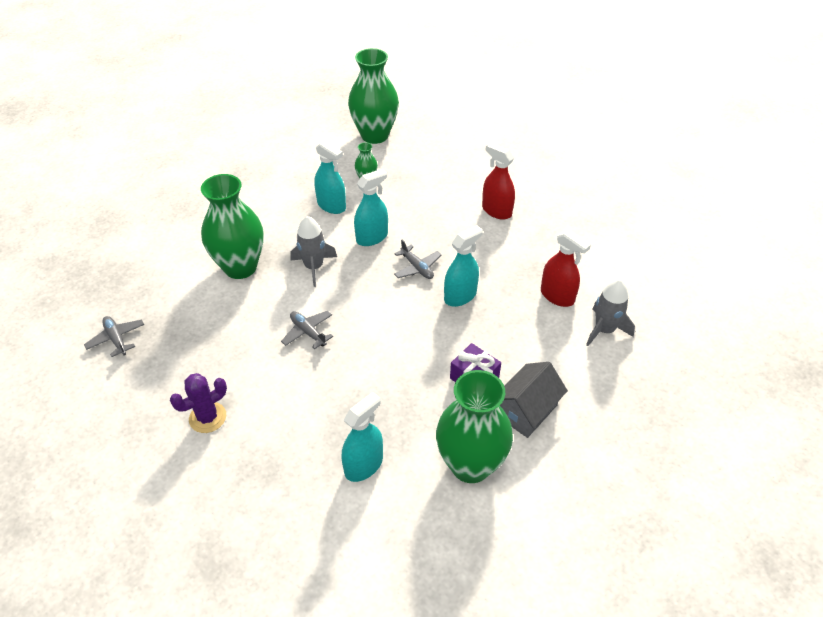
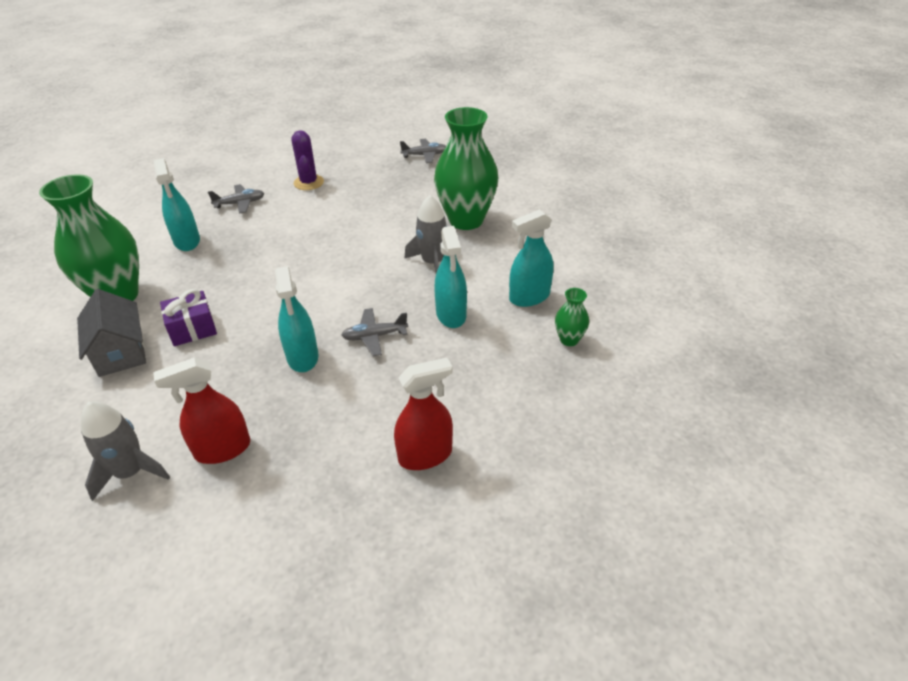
camera: 115 degrees right, 5 degrees down
(308, 332) = (348, 242): grey plane -> grey plane (240, 203)
(374, 135) = (678, 376): green vase -> none

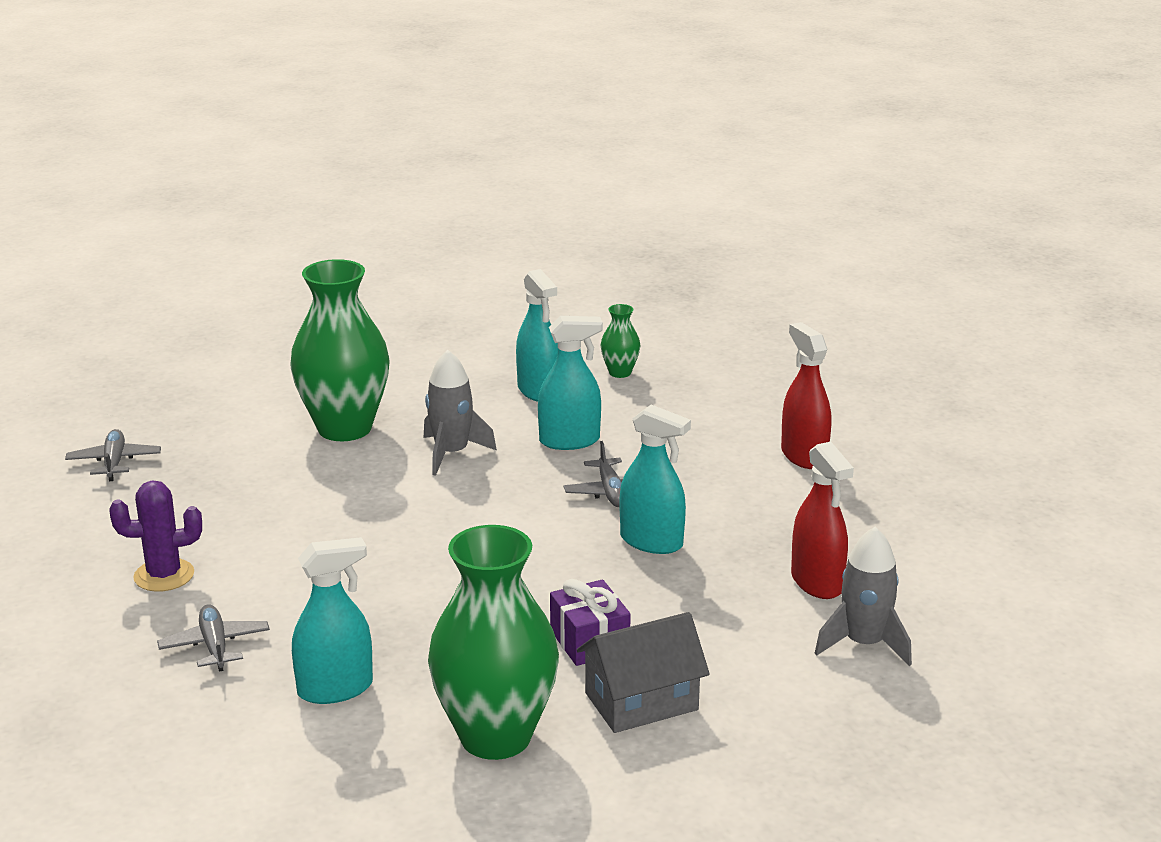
camera: 90 degrees left, 15 degrees down
(302, 357) = (651, 541): turquoise spray bottle -> turquoise spray bottle turned 45 degrees clockwise

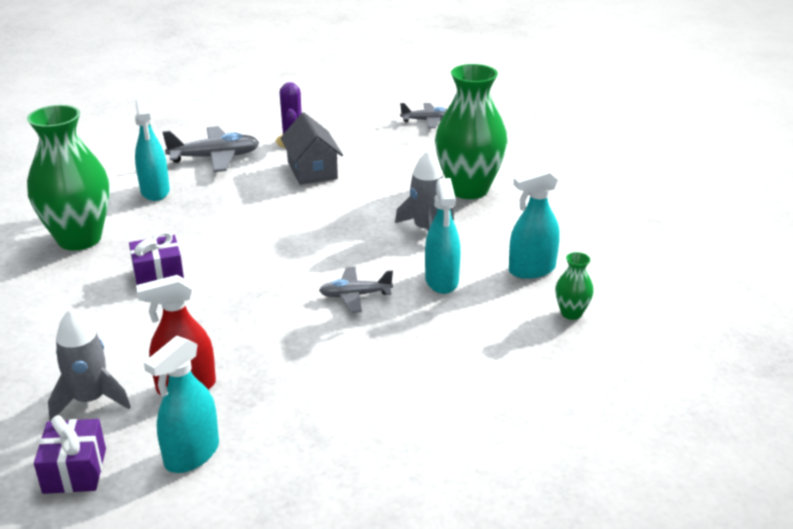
camera: 95 degrees right, 5 degrees up
(215, 646) = (215, 158): grey plane -> grey plane, size x1.58
(641, 701) = (81, 291): grey house -> grey house (312, 170)
(651, 541) = (275, 309): turquoise spray bottle -> turquoise spray bottle (192, 454)
(804, 456) = (400, 408): red spray bottle -> none
(977, 630) = (74, 471): none -> purple gift

